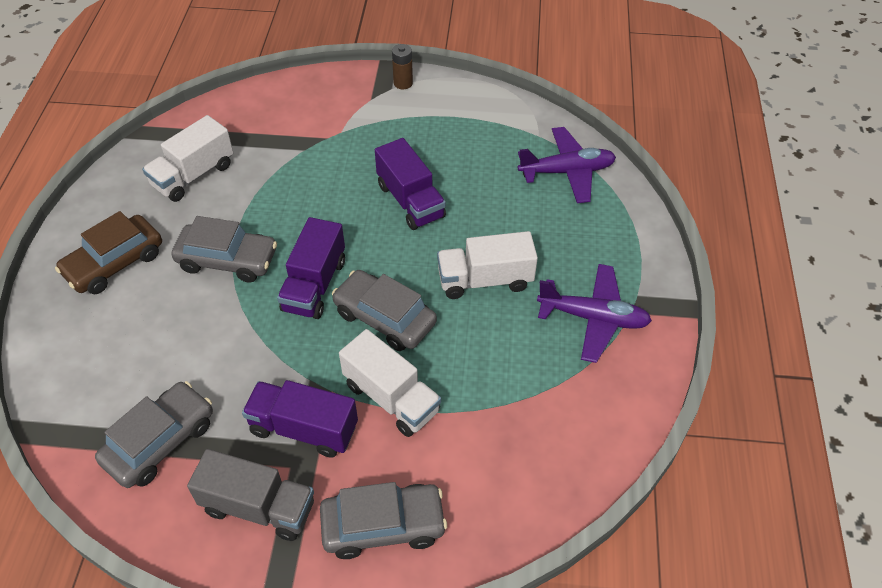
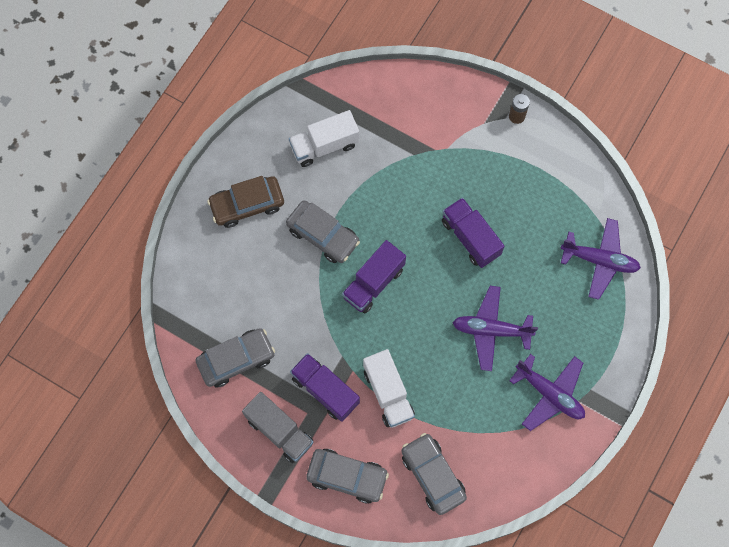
camera: 25 degrees right, 20 degrees up
(384, 318) = (409, 331): grey car -> grey car (432, 475)
(410, 201) = (470, 238): purple truck -> purple truck turned 150 degrees clockwise
(485, 280) = (491, 330): white truck -> purple plane

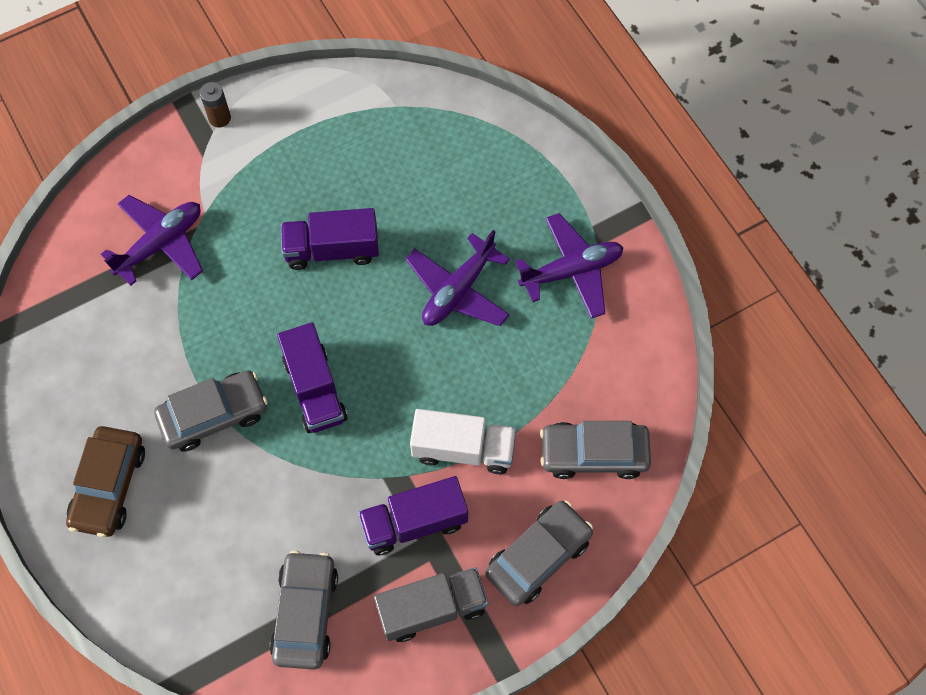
camera: 60 degrees left, 5 degrees down
(324, 146) = (99, 348): white truck -> none
(599, 260) = (449, 132): purple plane -> purple plane (160, 244)

